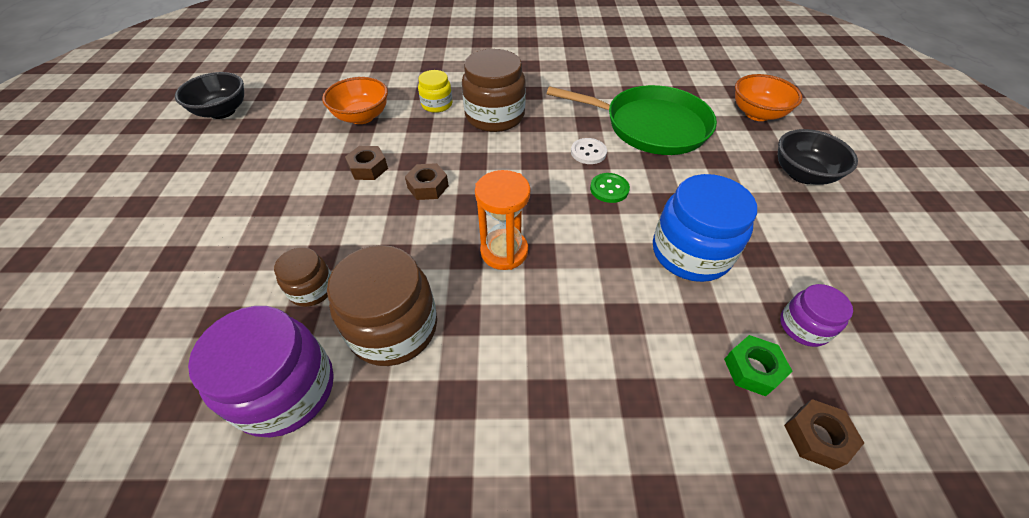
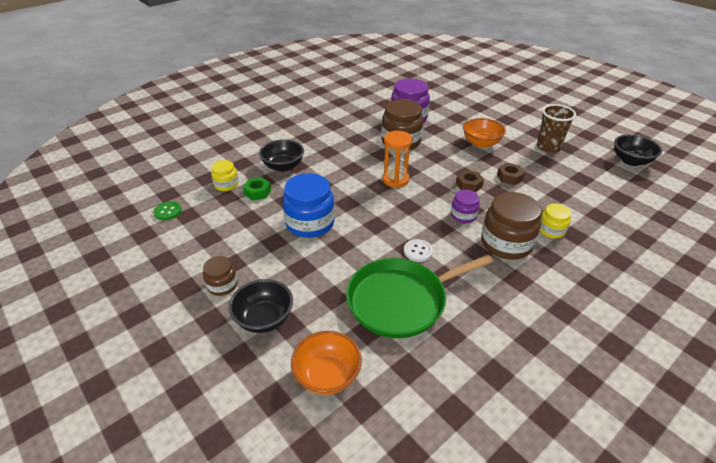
camera: 140 degrees right, 10 degrees down
(247, 175) = (548, 147): none -> brown cup
(312, 289) = (445, 135): brown jar -> brown jar (222, 285)
(362, 117) = (569, 198): orange bowl -> orange bowl (481, 143)
(609, 189) = (380, 234): green button -> green button (168, 212)
(668, 414) = (283, 166): none -> black bowl
(803, 326) = (239, 218): purple jar -> purple jar (463, 215)
(816, 437) = (226, 184): brown nut -> yellow jar

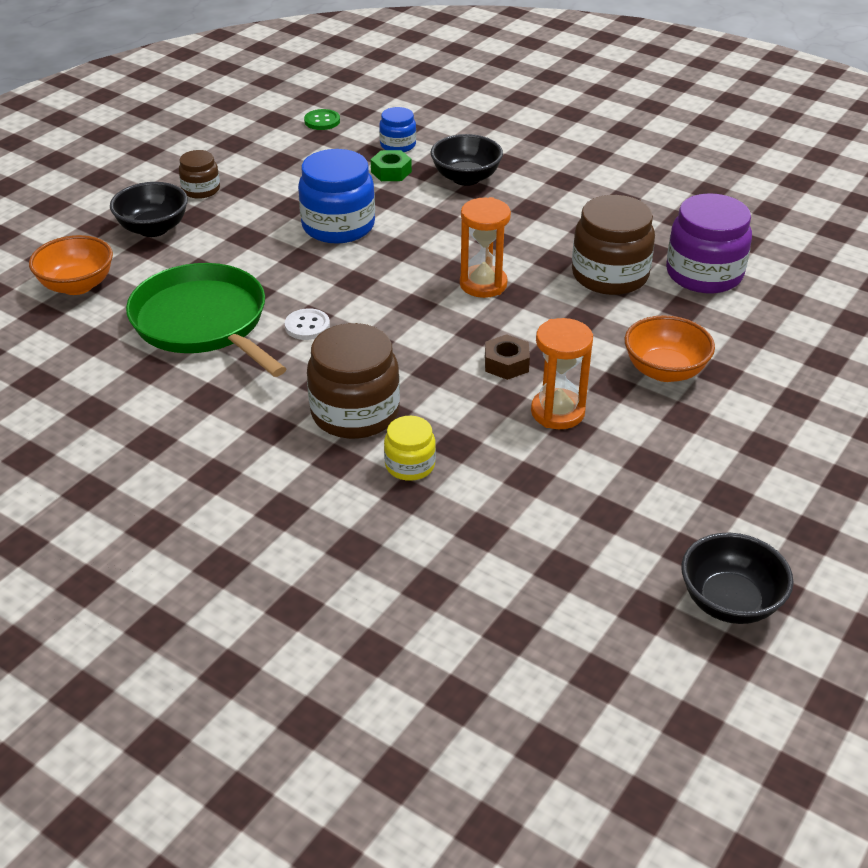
camera: 75 degrees right, 0 degrees up
(226, 184) = (398, 145): yellow jar -> blue jar
(463, 215) = (412, 363): purple jar -> none
(509, 177) = (557, 412): brown nut -> orange hourglass
(548, 147) = (707, 466): brown cup -> none

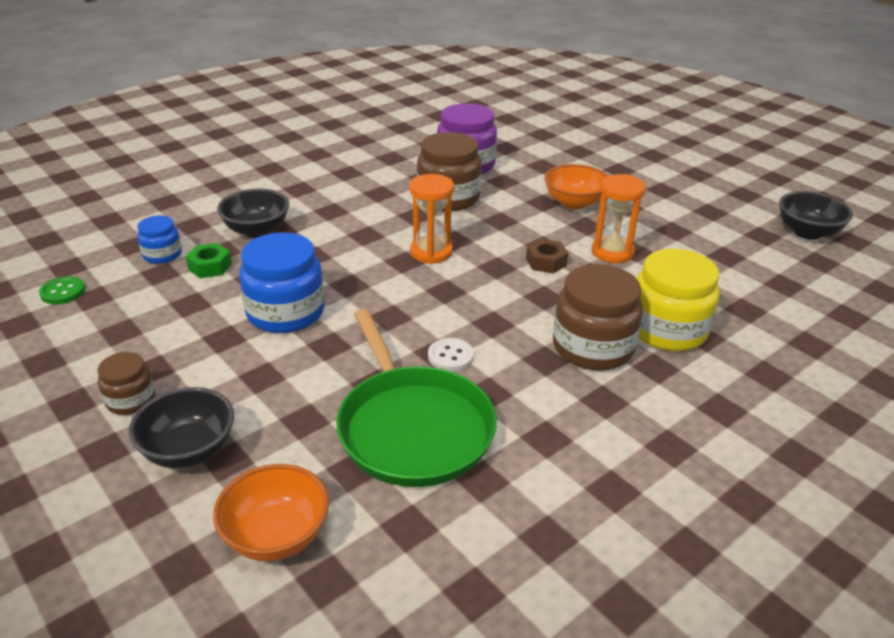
camera: 75 degrees left, 5 degrees down
(203, 322) = (413, 427): green pan -> green pan turned 90 degrees counterclockwise
(410, 465) = (667, 329): yellow jar -> yellow jar, size x1.85

